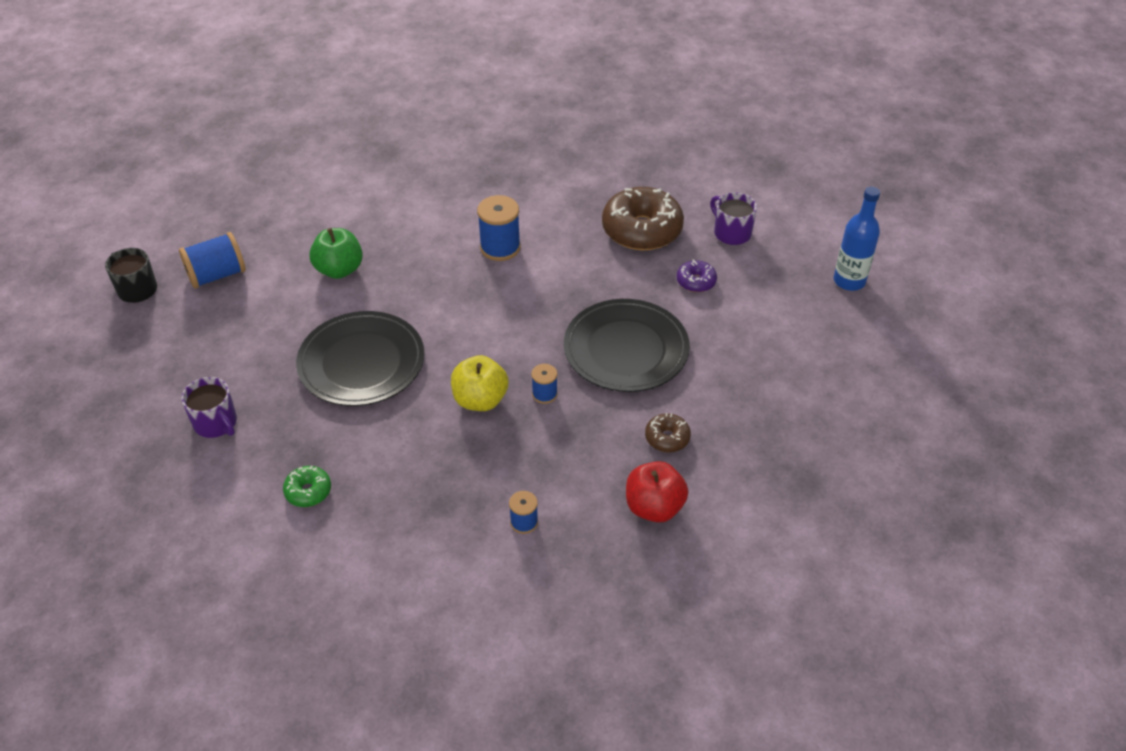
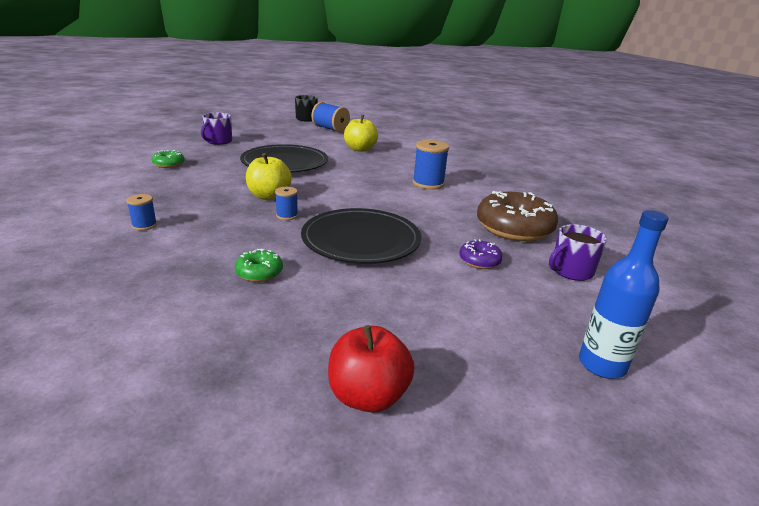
camera: 65 degrees right, 20 degrees down
(339, 270) = (360, 149): green apple -> yellow apple
(654, 507) = (166, 278): red apple -> red apple (368, 396)
(667, 438) = (259, 273): brown donut -> green donut
(731, 233) = (571, 271): purple mug -> purple mug turned 150 degrees counterclockwise

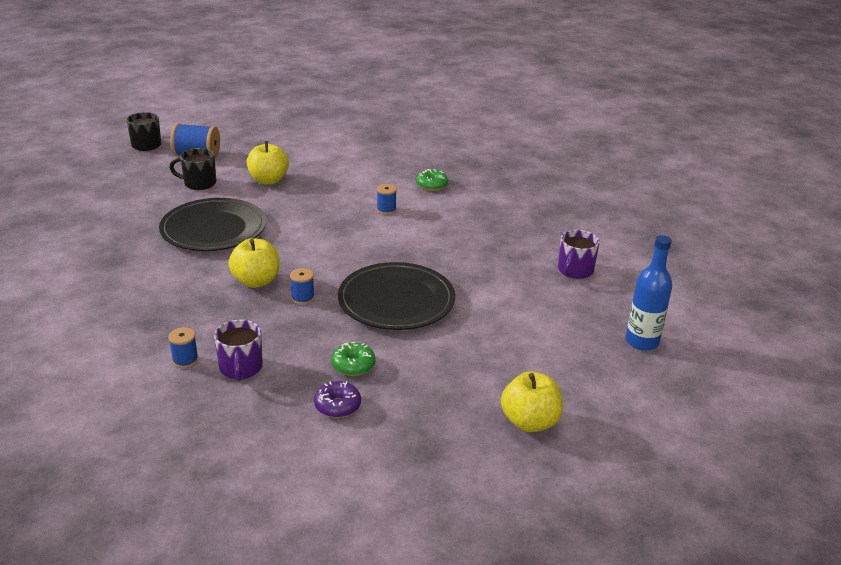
camera: 30 degrees left, 5 degrees up
(169, 164) = (88, 276): green donut -> green donut (431, 185)
(218, 141) = (92, 220): purple mug -> purple mug (241, 368)
(311, 140) = (199, 183): none -> black mug
(368, 396) = (530, 422): red apple -> yellow apple
(428, 184) = (386, 210): blue spool -> blue spool, size x0.56
(479, 261) = (505, 286): purple donut -> purple donut (337, 406)
(514, 228) = (503, 241): brown donut -> none

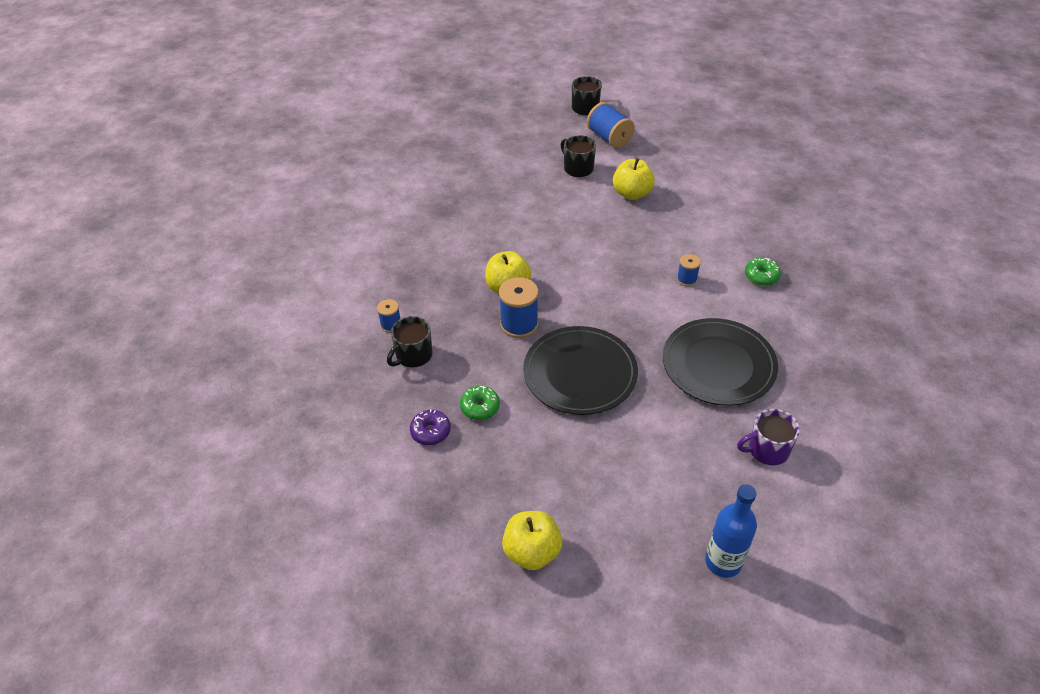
camera: 50 degrees right, 15 degrees up
(214, 229) = (536, 220): black plate -> black plate (718, 365)
(241, 368) = (413, 355): purple mug -> black mug
(303, 298) = (519, 324): blue spool -> blue spool, size x1.79

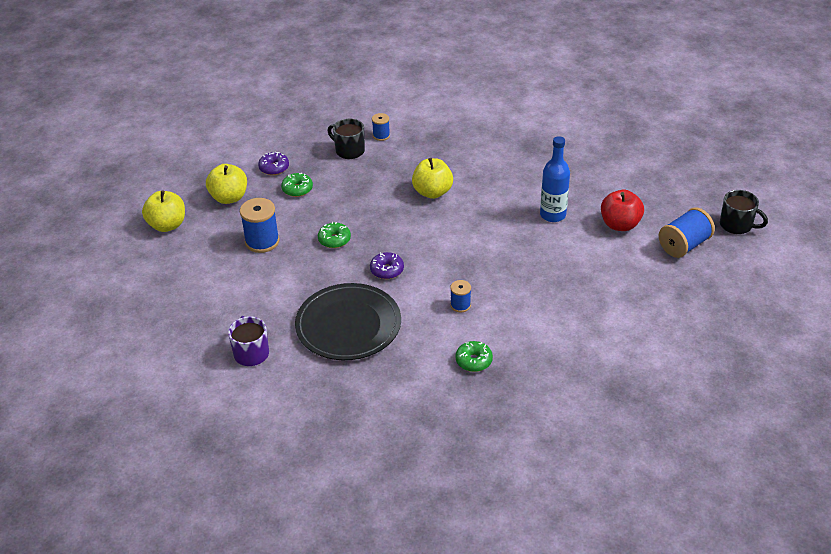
camera: 85 degrees right, 5 degrees down
(519, 324) = (388, 202): blue spool -> blue spool (262, 241)
(578, 168) = (620, 224): black mug -> red apple
(580, 373) = (334, 240): black plate -> green donut
(632, 193) = (587, 265): yellow apple -> yellow apple (229, 197)
(634, 330) = (387, 270): none -> purple donut
(723, 562) = (147, 322): blue bottle -> blue bottle (553, 215)

